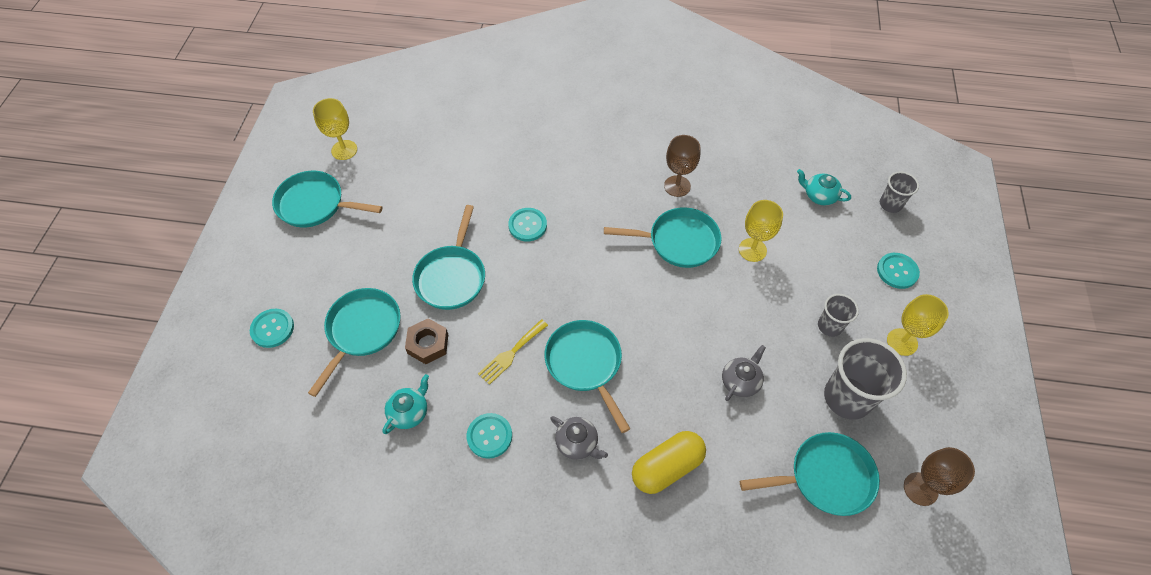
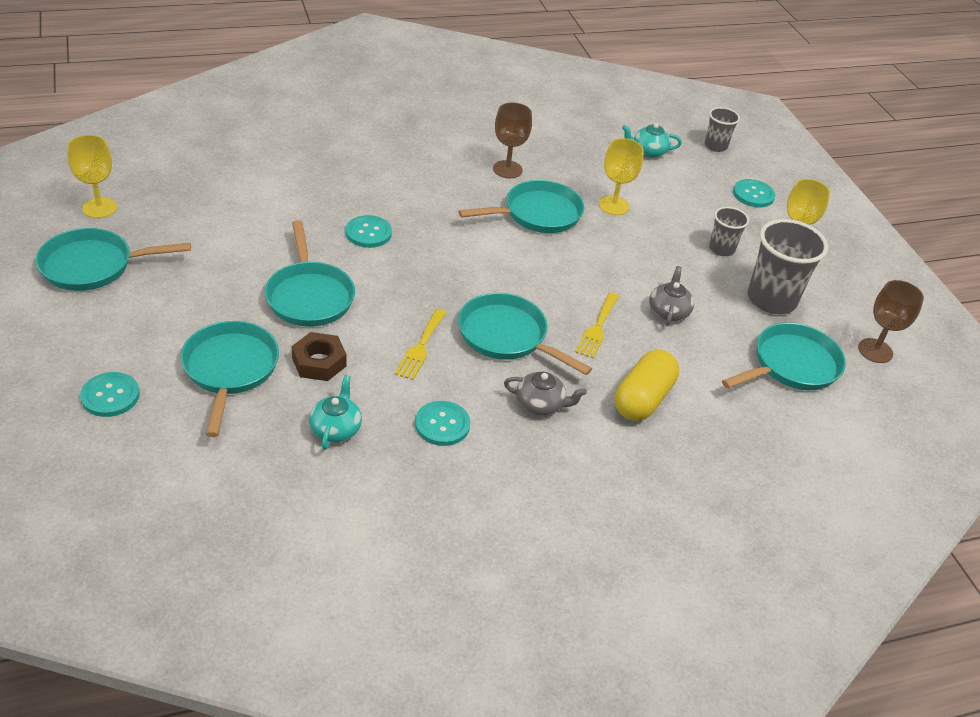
camera: 30 degrees left, 15 degrees down
(667, 379) = (597, 328): none -> yellow fork

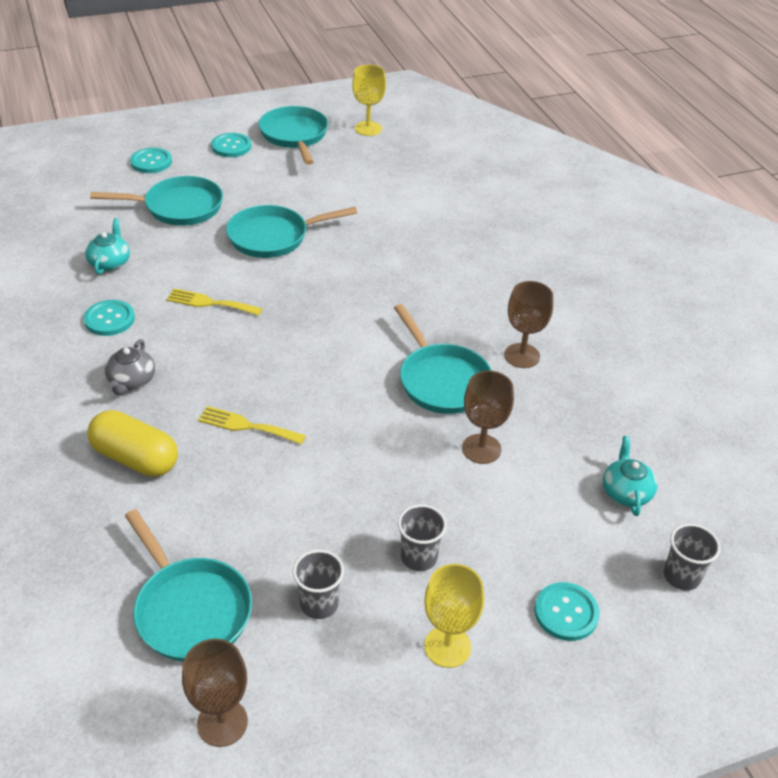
camera: 90 degrees right, 0 degrees up
(319, 362) = (188, 248): brown nut -> none
(336, 428) = (110, 262): turquoise teapot -> turquoise teapot turned 90 degrees counterclockwise
(368, 233) = (372, 263): turquoise button -> turquoise button (231, 146)
(507, 336) = (228, 357): turquoise pan -> none
(613, 206) = (481, 449): yellow goblet -> brown goblet
(668, 311) = (282, 490): grey teapot -> none
(771, 299) = (319, 604): grey cup -> grey cup, size x0.55

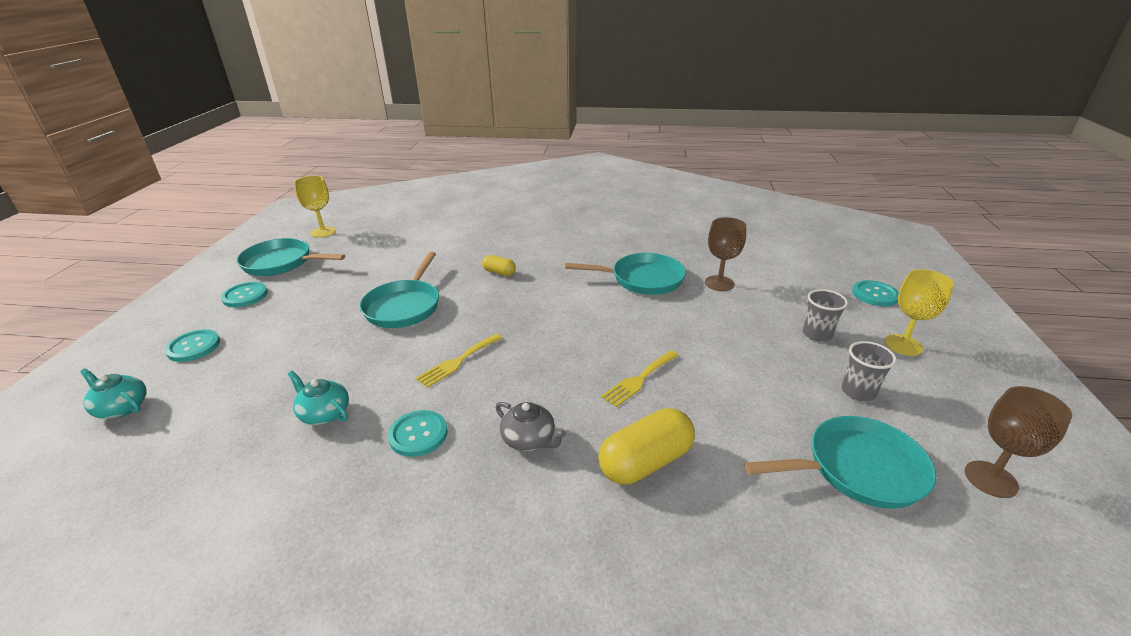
camera: 60 degrees left, 10 degrees down
(179, 207) = (293, 347): turquoise pan -> none
(376, 270) = (499, 272): none -> yellow capsule
(522, 356) = (637, 246): brown goblet -> none
(626, 492) = (777, 249): turquoise teapot -> turquoise teapot (122, 408)
(681, 576) = (849, 253): grey cup -> none

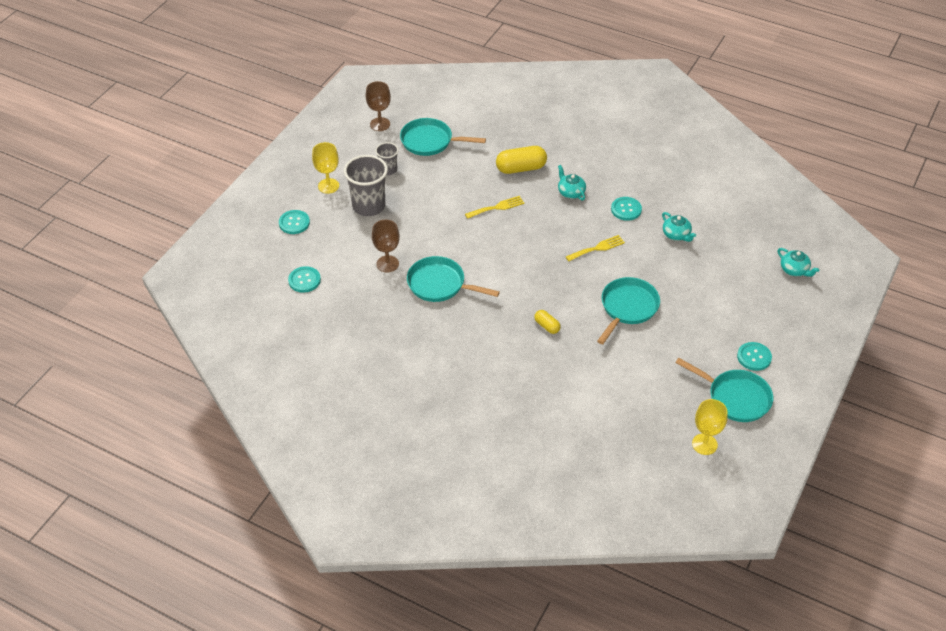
camera: 160 degrees left, 15 degrees up
(194, 347) = (772, 309): turquoise button -> turquoise button (304, 280)
(529, 439) = (571, 192): grey teapot -> turquoise teapot
(817, 334) = (368, 206): grey cup -> grey cup, size x1.81

